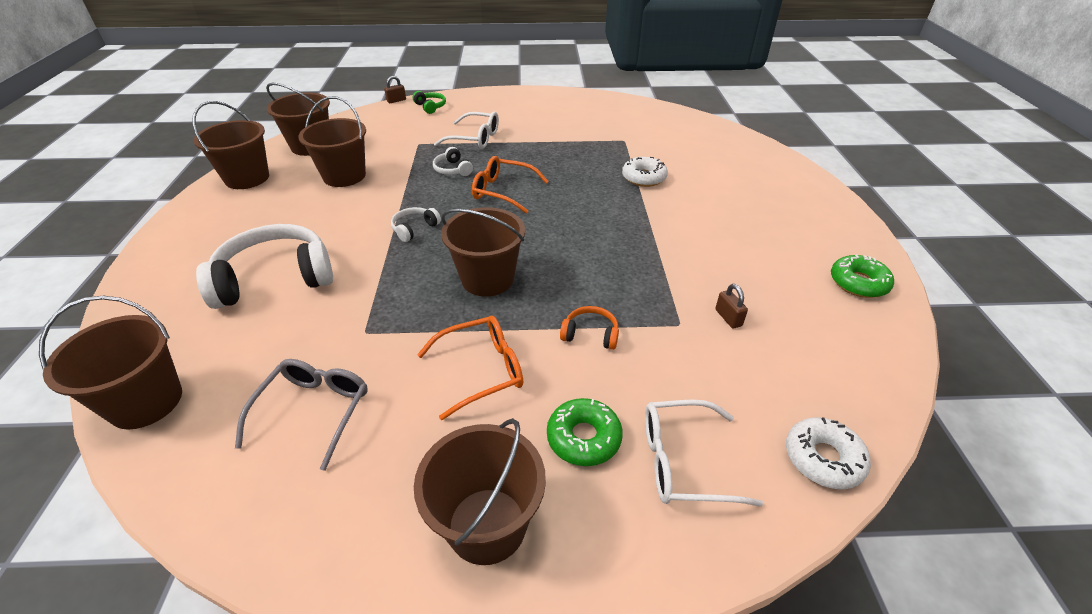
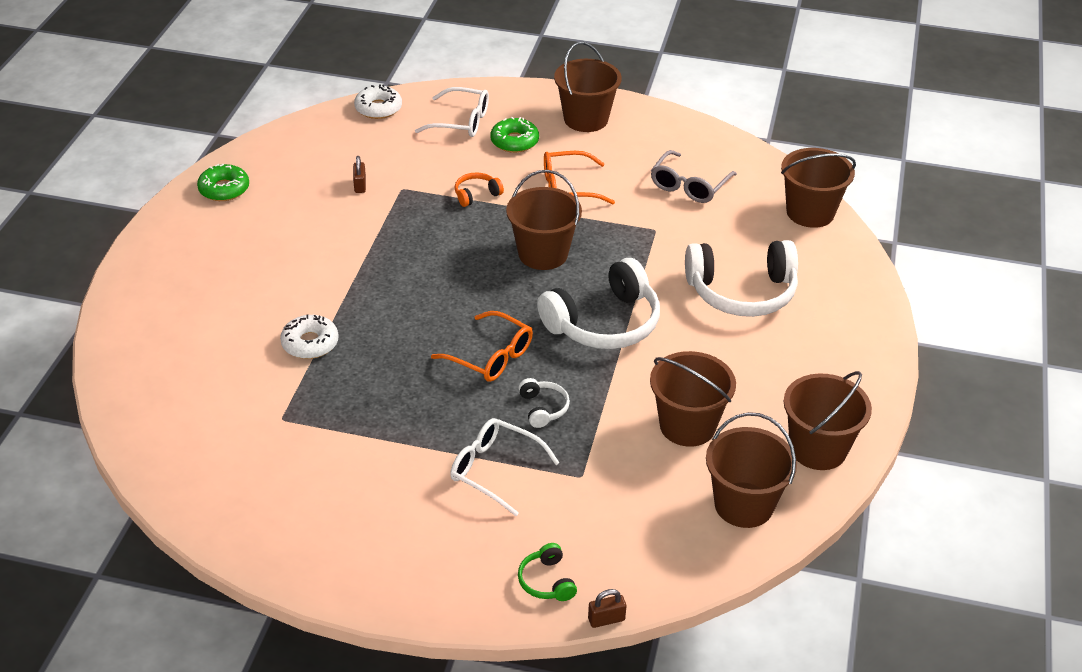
camera: 165 degrees left, 0 degrees up
(414, 229) = (604, 323): white headphones -> white headphones, size x2.24
(590, 334) = (476, 195): orange headphones -> orange headphones turned 120 degrees clockwise

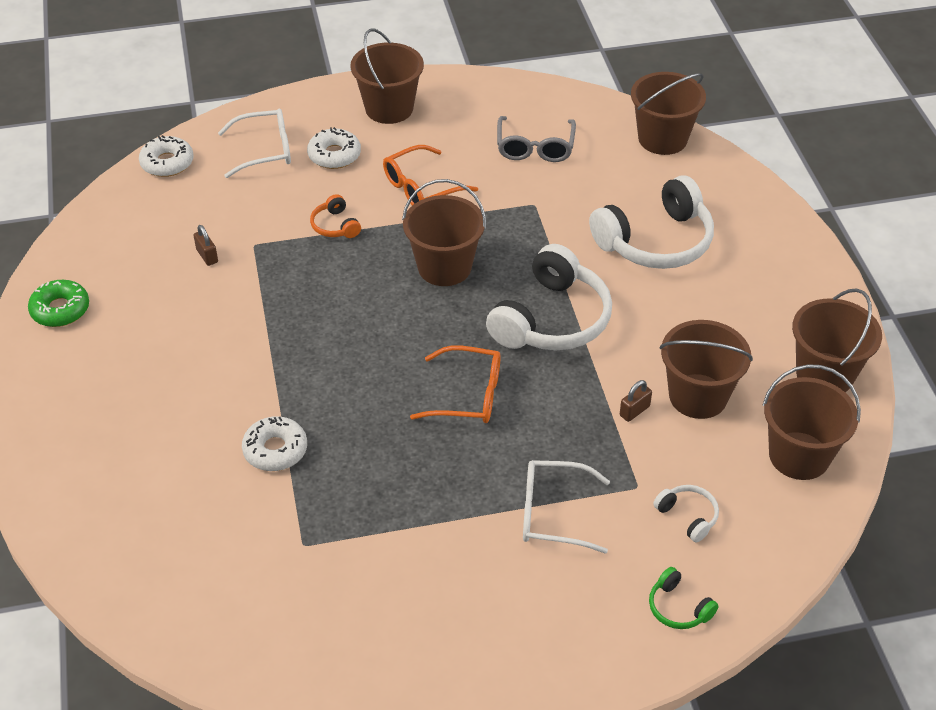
camera: 25 degrees left, 5 degrees up
(476, 195) = (335, 226): orange headphones -> orange headphones turned 60 degrees counterclockwise
(514, 141) = (334, 155): green donut -> white donut
(543, 408) = (554, 430): white headphones -> white headphones (688, 516)
(606, 619) = (757, 622): brown padlock -> brown padlock (634, 411)

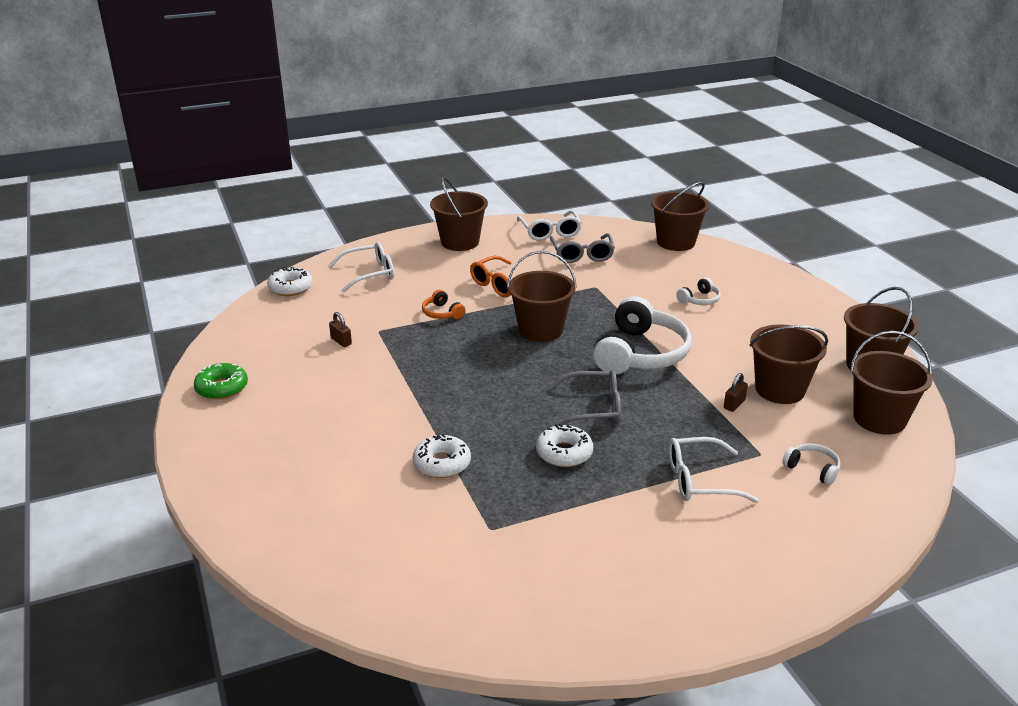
camera: 10 degrees left, 15 degrees down
(334, 155) = (426, 272): white donut -> white donut (564, 453)
(468, 395) = (593, 408): orange glasses -> grey glasses
(507, 103) = (550, 232): none -> white glasses
(656, 241) = (699, 300): white headphones -> white headphones, size x0.45
(678, 608) = (837, 534): green headphones -> none

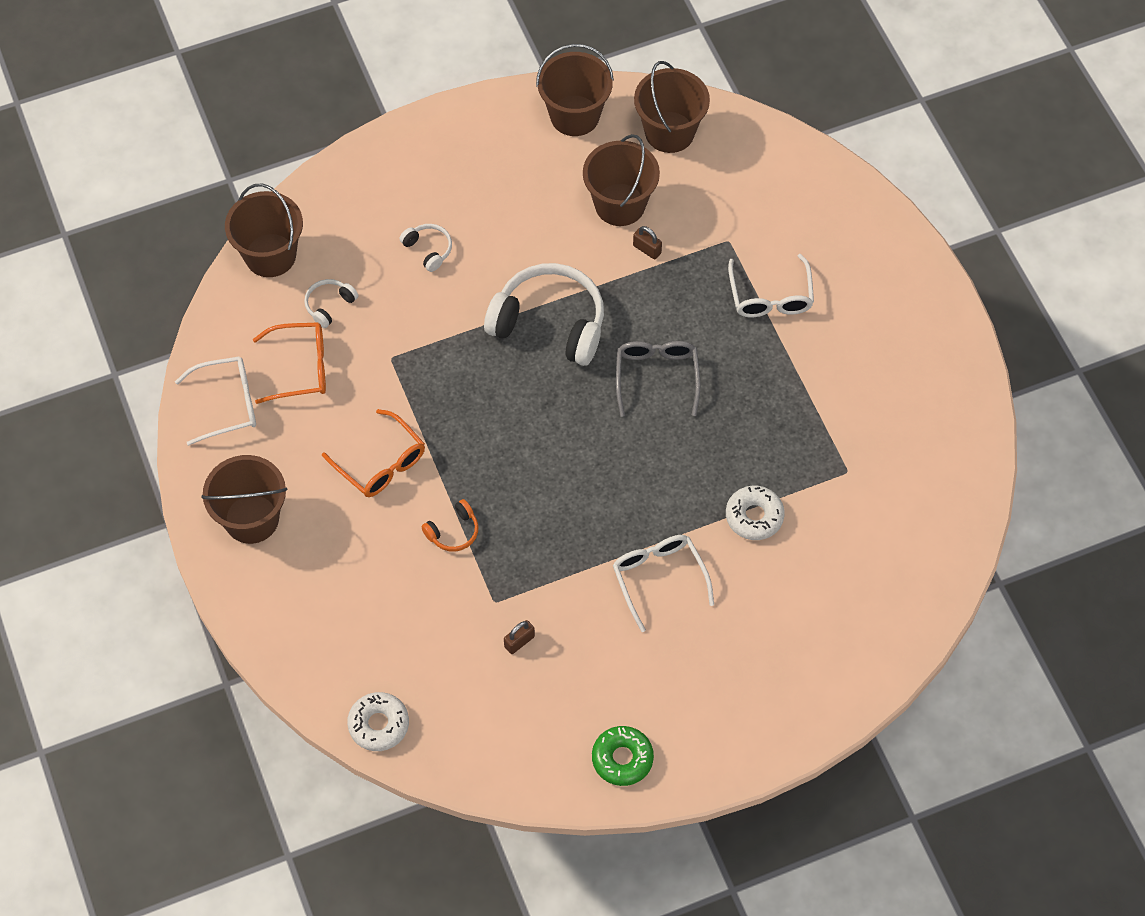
camera: 90 degrees left, 30 degrees up
(369, 274) = (342, 629): white glasses -> white glasses (659, 578)
(540, 330) = (496, 422): brown bucket -> none
(564, 453) = (733, 407): white donut -> none
(582, 255) = (300, 368): grey glasses -> orange glasses
(812, 469) = (750, 204): white headphones -> white headphones (329, 305)

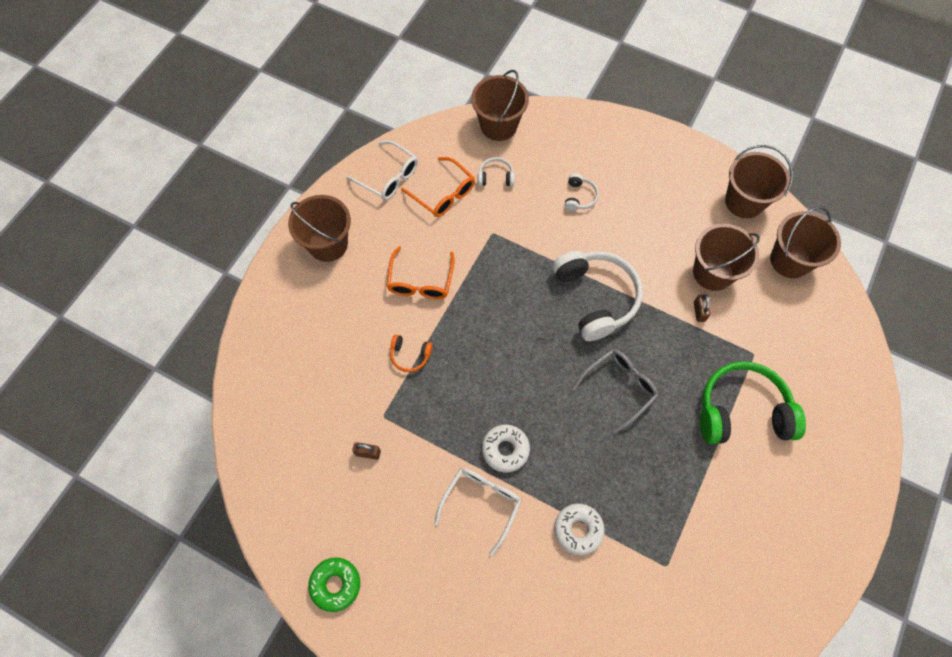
camera: 50 degrees right, 5 degrees up
(378, 725) = (249, 415): white donut -> white donut (505, 450)
(770, 296) = (742, 411): white glasses -> green headphones

